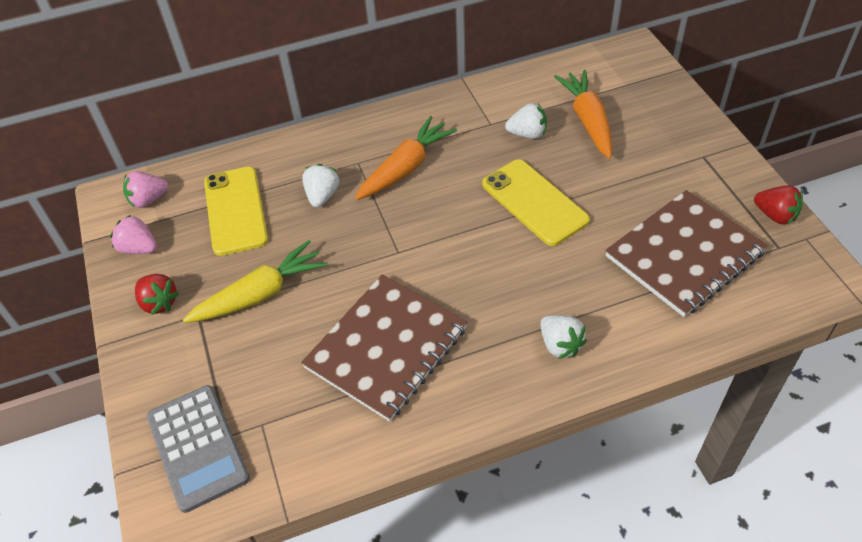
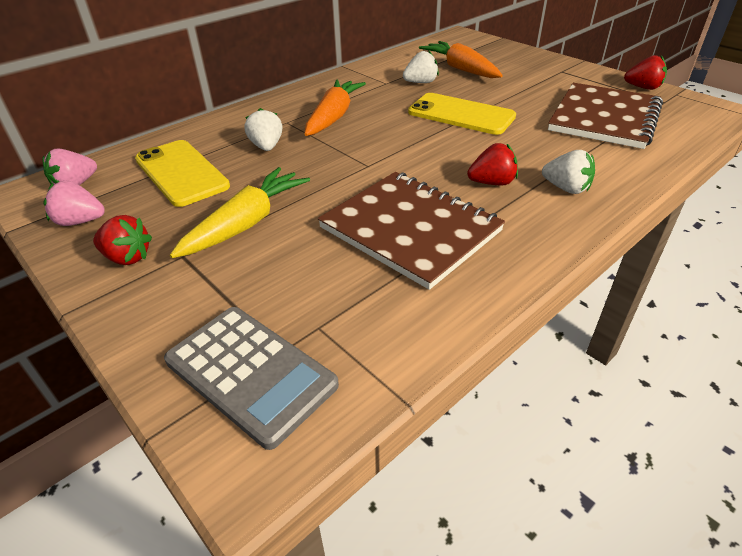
camera: 25 degrees left, 10 degrees down
(386, 348) = (410, 229): brown notebook -> brown notebook turned 60 degrees counterclockwise
(496, 314) = (492, 183): none -> red strawberry

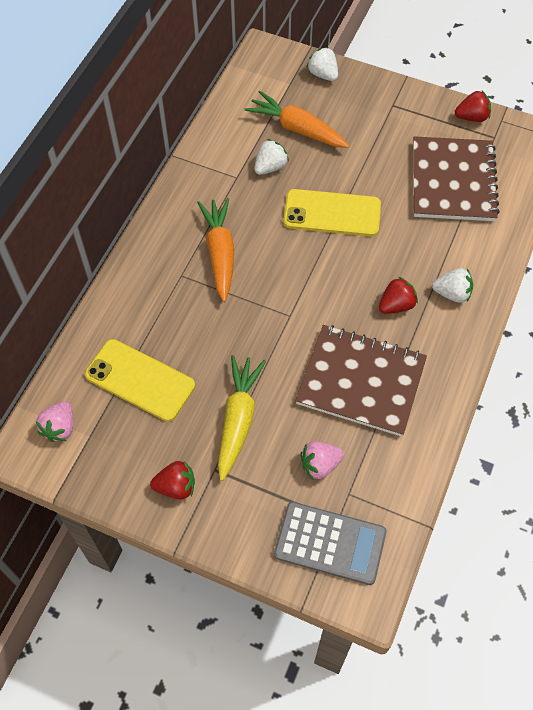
camera: 25 degrees left, 20 degrees up
(80, 221) = (105, 466): pink strawberry -> pink strawberry (320, 465)
(267, 146) = (188, 319): white strawberry -> white strawberry (323, 74)

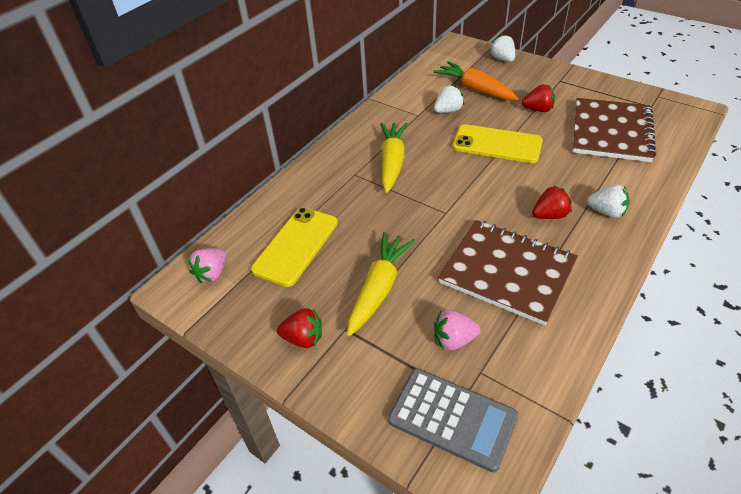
camera: 15 degrees right, 15 degrees down
(140, 380) = (296, 246): yellow phone -> yellow phone turned 75 degrees clockwise
(220, 253) = (392, 162): orange carrot -> yellow carrot
(472, 117) = (630, 92): red strawberry -> red strawberry (538, 109)

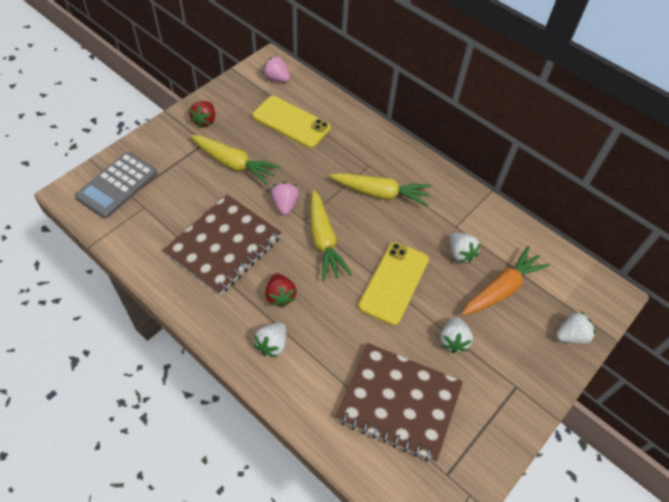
camera: 90 degrees right, 10 degrees up
(454, 340) = (174, 198): pink strawberry -> pink strawberry (285, 205)
(468, 194) = (323, 240): none -> yellow carrot
(538, 109) = (453, 340): red strawberry -> white strawberry

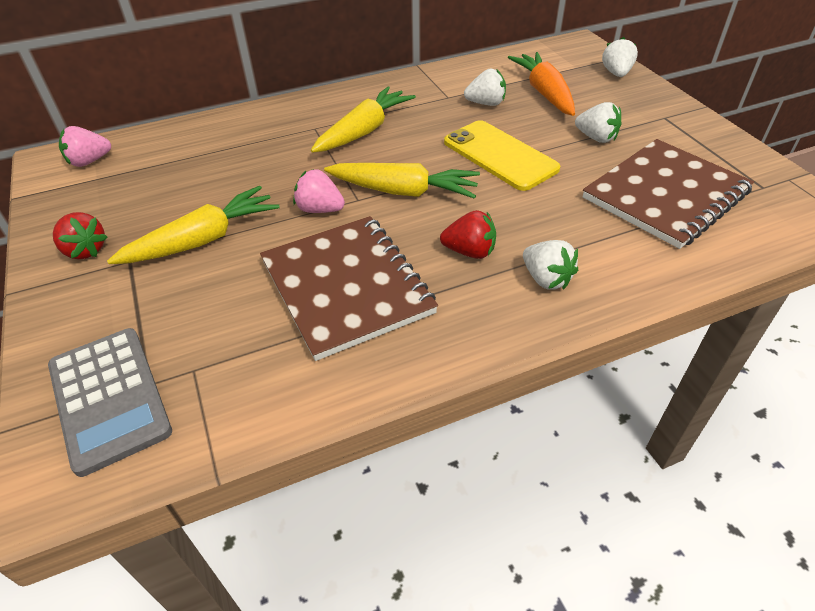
camera: 60 degrees left, 10 degrees down
(291, 122) = (182, 168): yellow phone -> none

